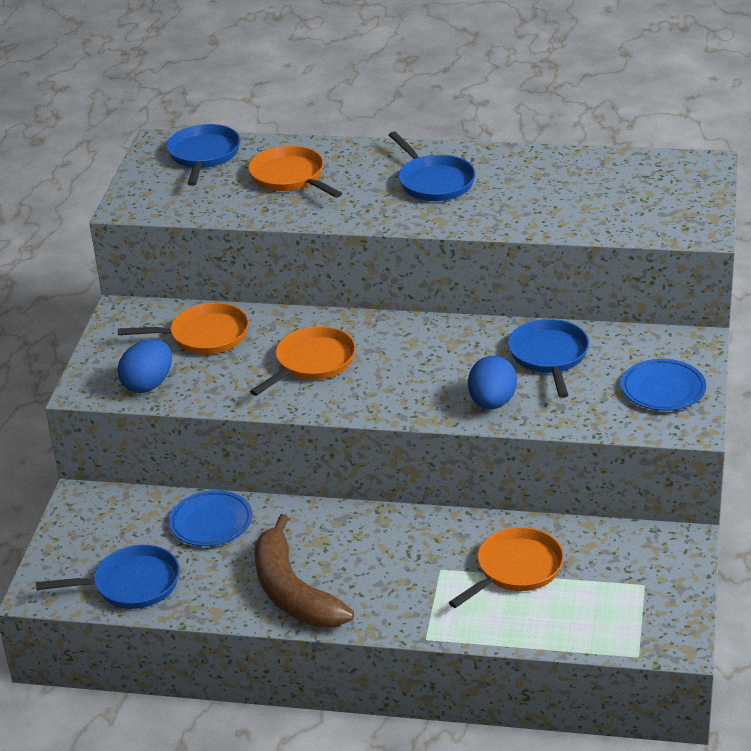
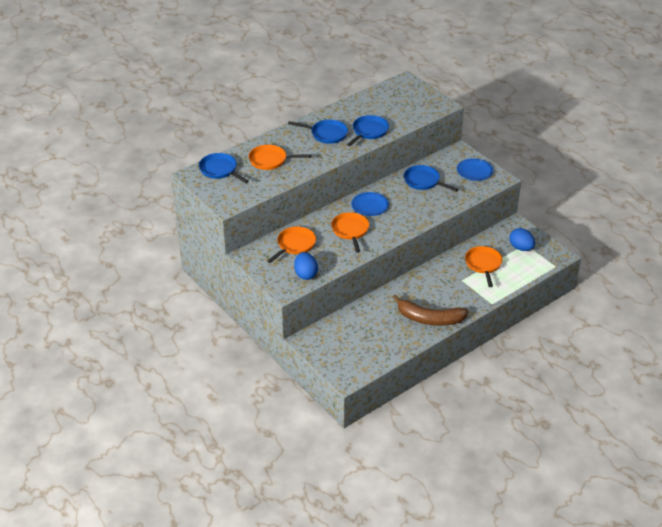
camera: 50 degrees left, 5 degrees up
(131, 584) = (373, 354): blue pan -> blue pan (369, 131)
(211, 522) = (365, 316): blue plate -> blue plate (370, 206)
(492, 402) = (431, 207): blue egg -> blue egg (521, 248)

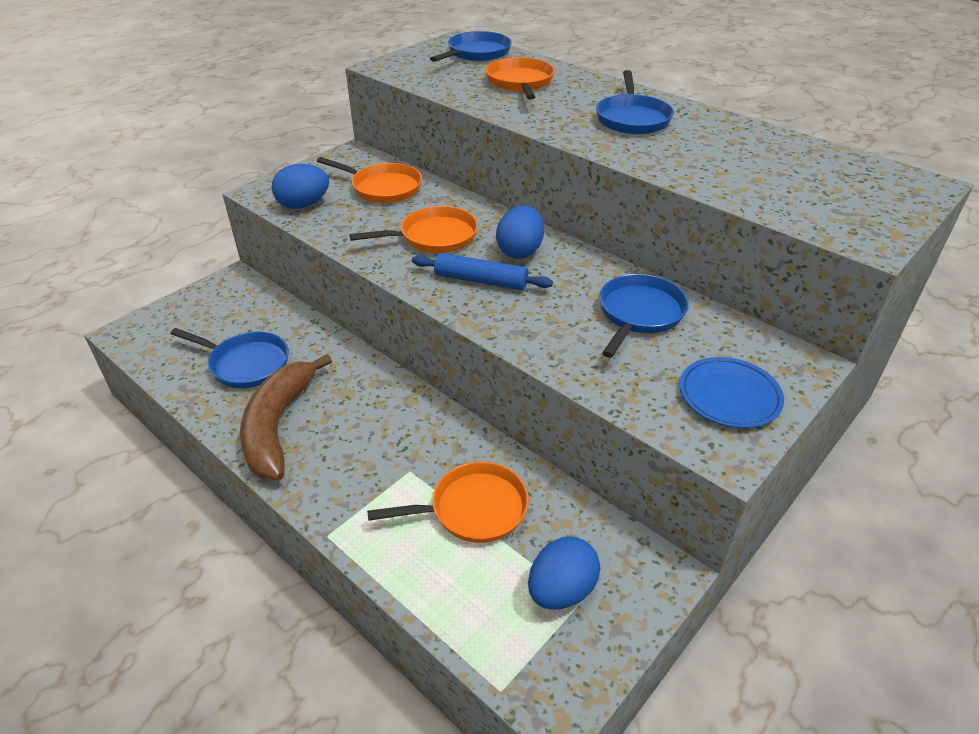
camera: 80 degrees right, 0 degrees up
(369, 131) = (672, 157): blue pan -> blue pan (245, 364)
(370, 206) = (520, 251): blue plate -> blue egg
(391, 220) = (481, 281): none -> blue rolling pin

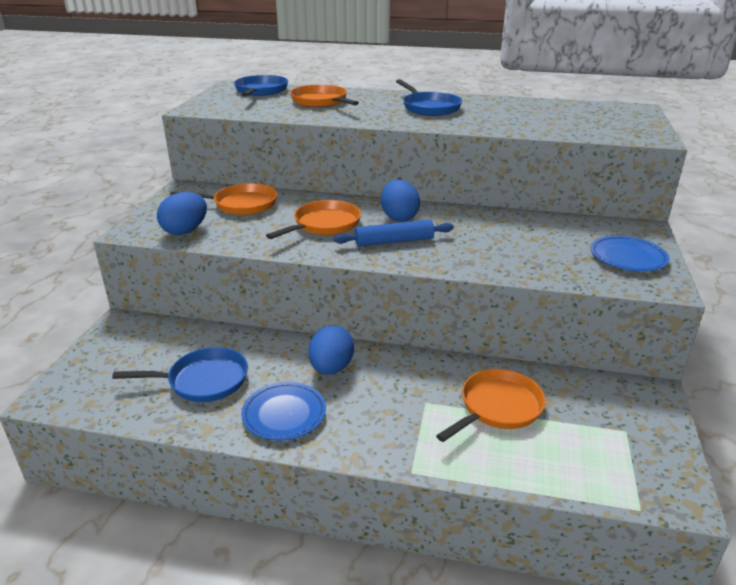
camera: 30 degrees left, 10 degrees down
(278, 426) = (284, 414): brown banana -> blue plate
(561, 590) = (608, 431): blue egg -> blue egg (331, 368)
(639, 314) = (522, 231): blue pan -> none

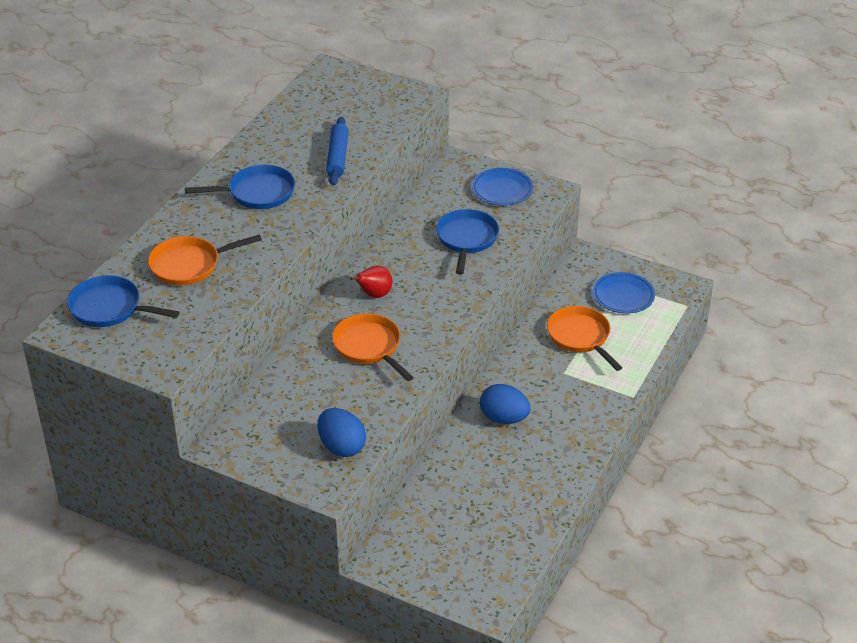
camera: 75 degrees left, 10 degrees up
(203, 380) = (495, 501): blue pan -> blue pan (466, 239)
(241, 204) = (291, 401): orange pan -> none
(284, 414) = (554, 454): blue plate -> blue plate (623, 296)
(394, 241) = (423, 308): blue rolling pin -> blue rolling pin (337, 157)
(399, 217) = (374, 295): blue egg -> red pear

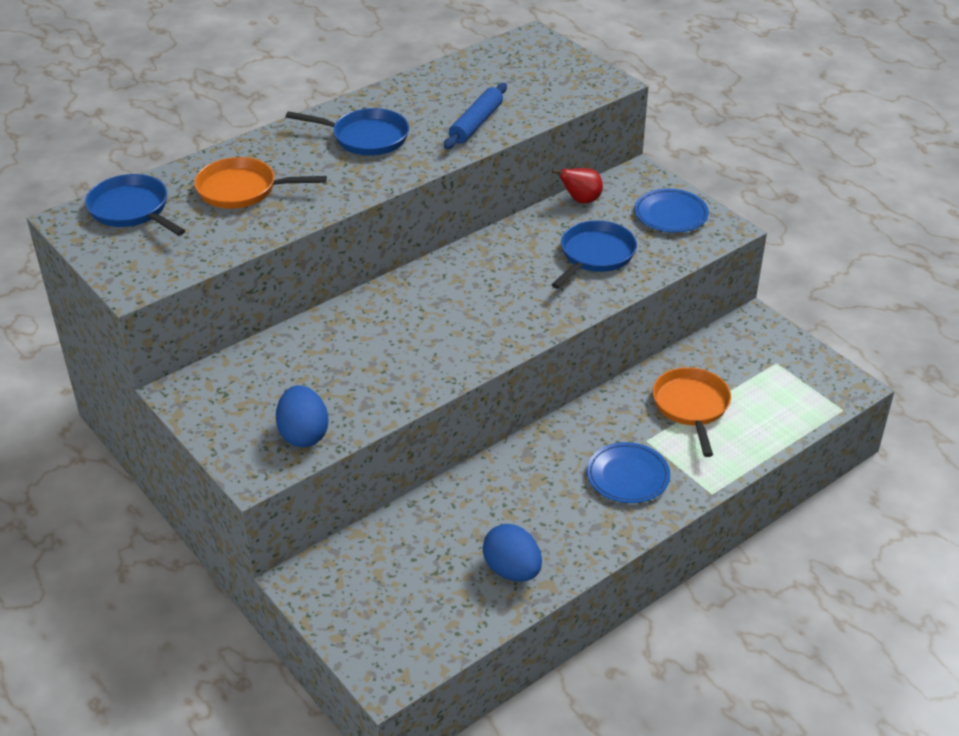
camera: 25 degrees right, 0 degrees up
(369, 347) = (409, 338): orange pan -> none
(374, 295) = (453, 285): red pear -> red pear (581, 200)
(504, 418) = (545, 469): blue egg -> blue egg (512, 570)
(623, 296) = (771, 376): blue plate -> blue plate (628, 476)

